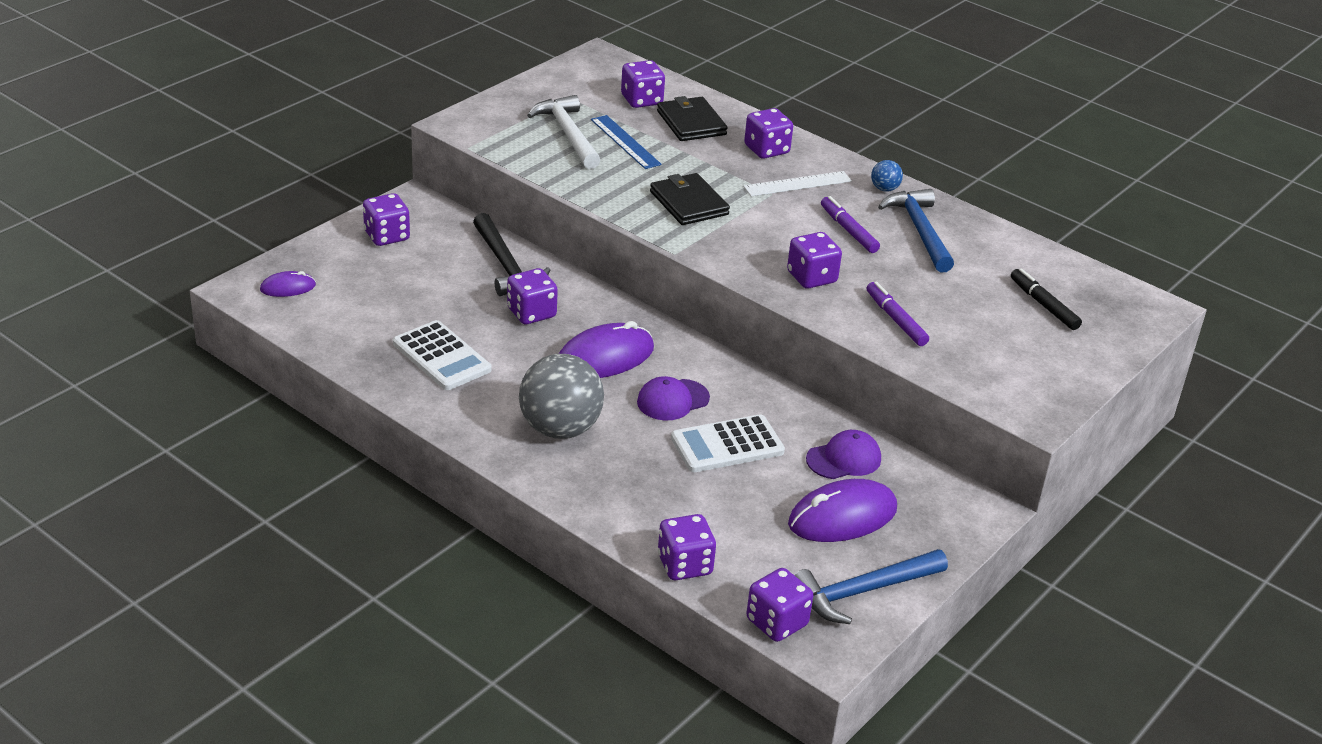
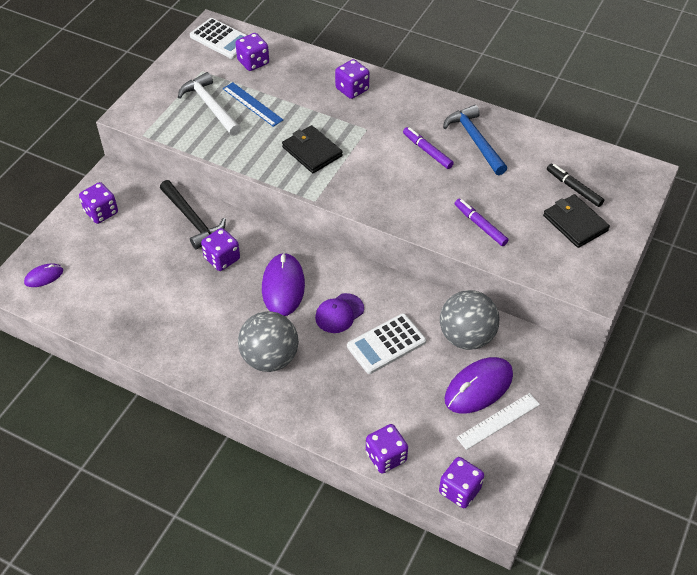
camera: 10 degrees left, 15 degrees up
(441, 357) = (170, 313): white calculator -> white calculator (221, 39)
(605, 357) = (283, 286): purple mouse -> purple mouse turned 45 degrees counterclockwise
(691, 123) = (293, 76): black wallet -> black wallet (575, 223)
(797, 184) = (381, 116): white ruler -> white ruler (498, 421)
(811, 277) = (414, 200): purple dice -> none
(844, 459) = (466, 337): purple cap -> grey ball
(863, 591) = (508, 448): blue hammer -> none
(884, 189) = (441, 107): blue ball -> none

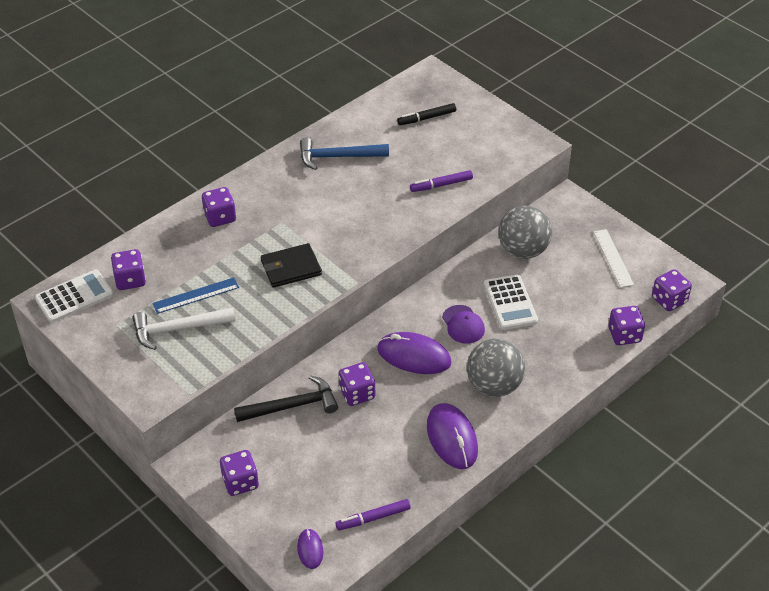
camera: 70 degrees left, 5 degrees down
(427, 151) = (335, 190): purple marker -> purple marker (373, 518)
(478, 387) = (576, 259): purple mouse -> purple mouse (452, 438)
(575, 223) = (465, 130): black wallet -> none

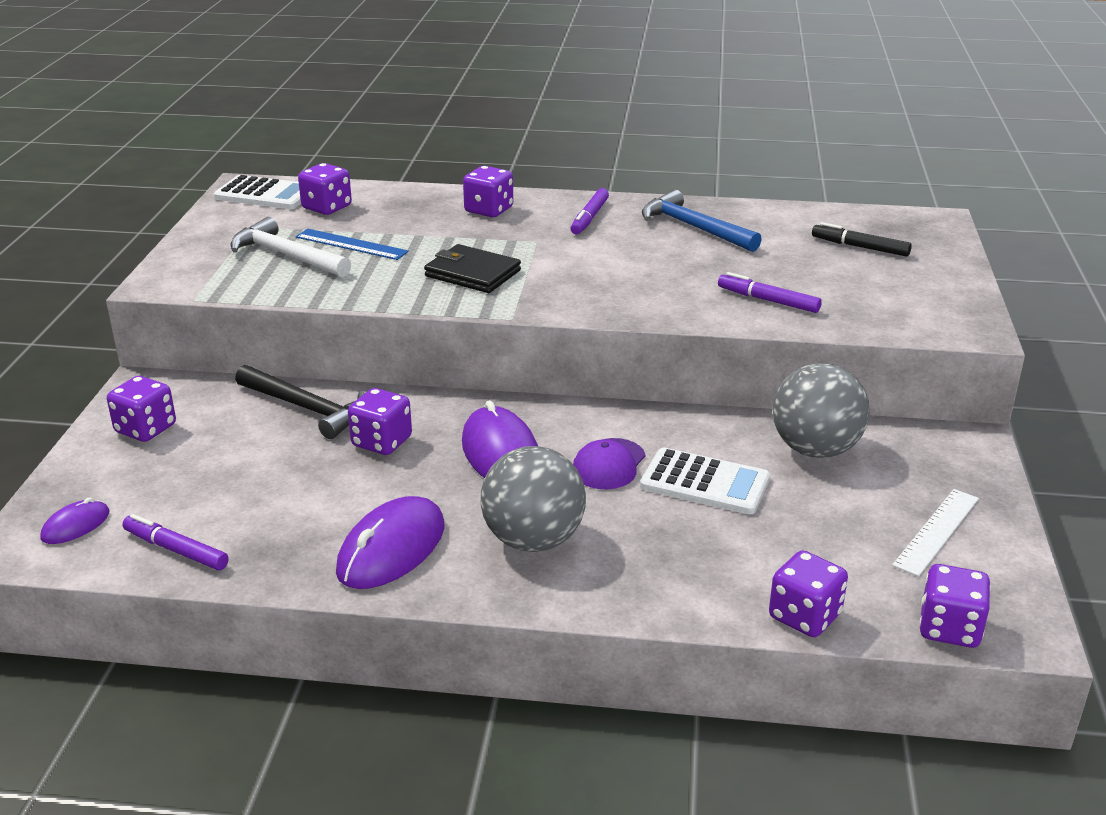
camera: 50 degrees right, 15 degrees down
(278, 185) = (590, 217): none -> purple marker
(510, 303) = (705, 483): white calculator -> white calculator turned 105 degrees counterclockwise

